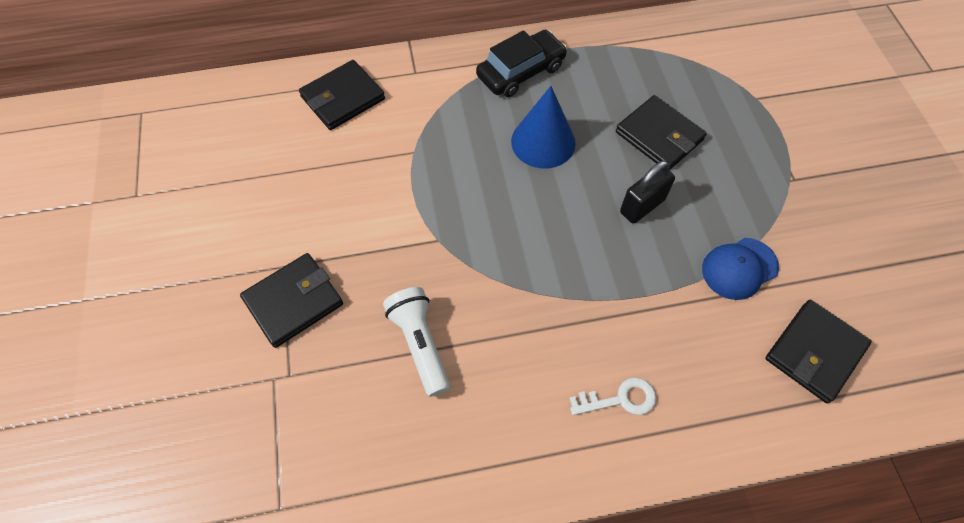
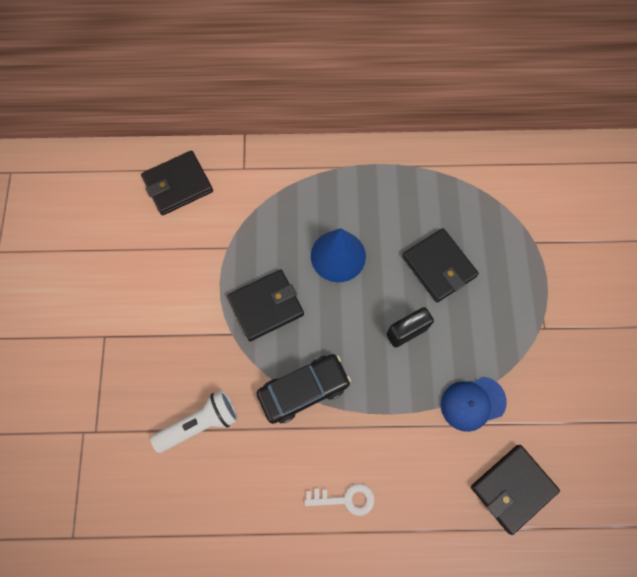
camera: 10 degrees right, 10 degrees up
(293, 301) = (108, 369): black wallet -> black wallet (266, 306)
(420, 344) = (200, 423): white flashlight -> white flashlight turned 75 degrees clockwise
(521, 72) = (334, 182): black car -> black car (303, 390)

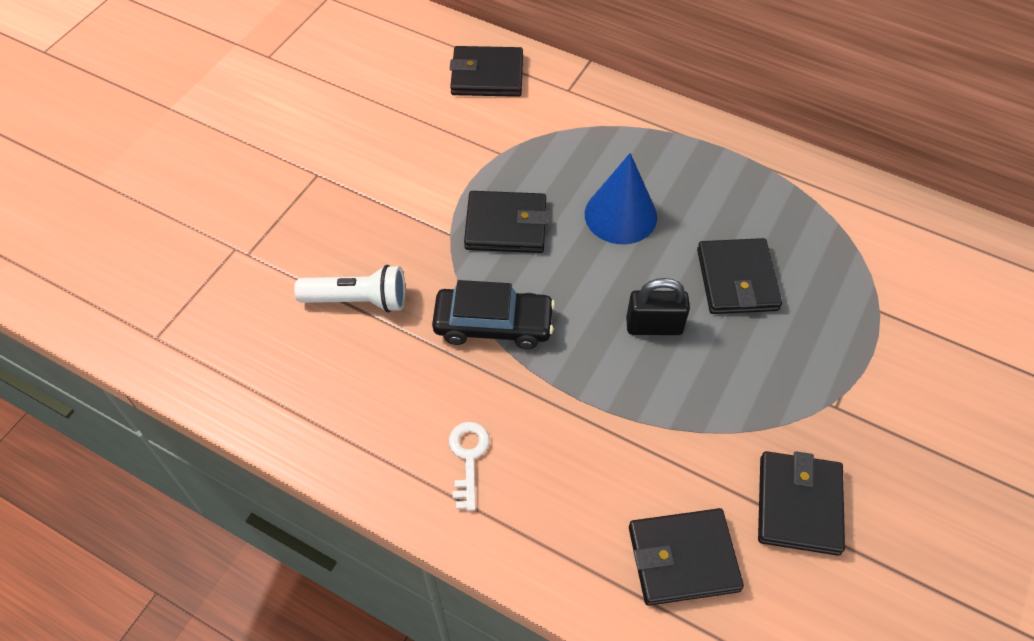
camera: 30 degrees right, 15 degrees down
(346, 499) = (468, 458): white key -> white key turned 120 degrees counterclockwise
(472, 403) = (689, 440): blue cap -> none
(558, 410) = (799, 505): none -> black wallet

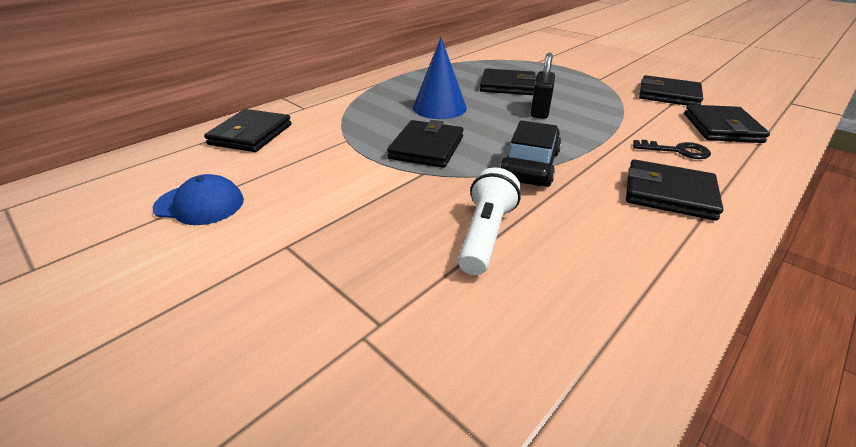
camera: 75 degrees left, 20 degrees down
(358, 99) = (200, 204): none -> blue cap
(468, 458) = (669, 193): white key -> black wallet
(582, 484) = (677, 151): none -> black key

